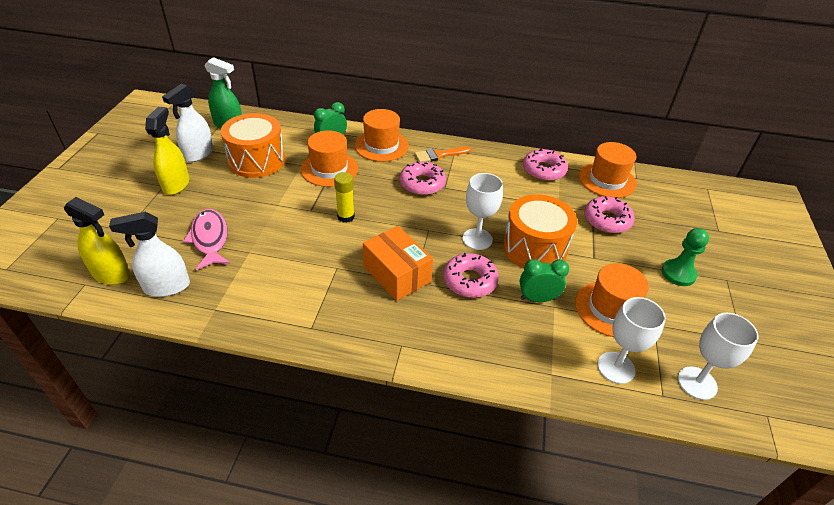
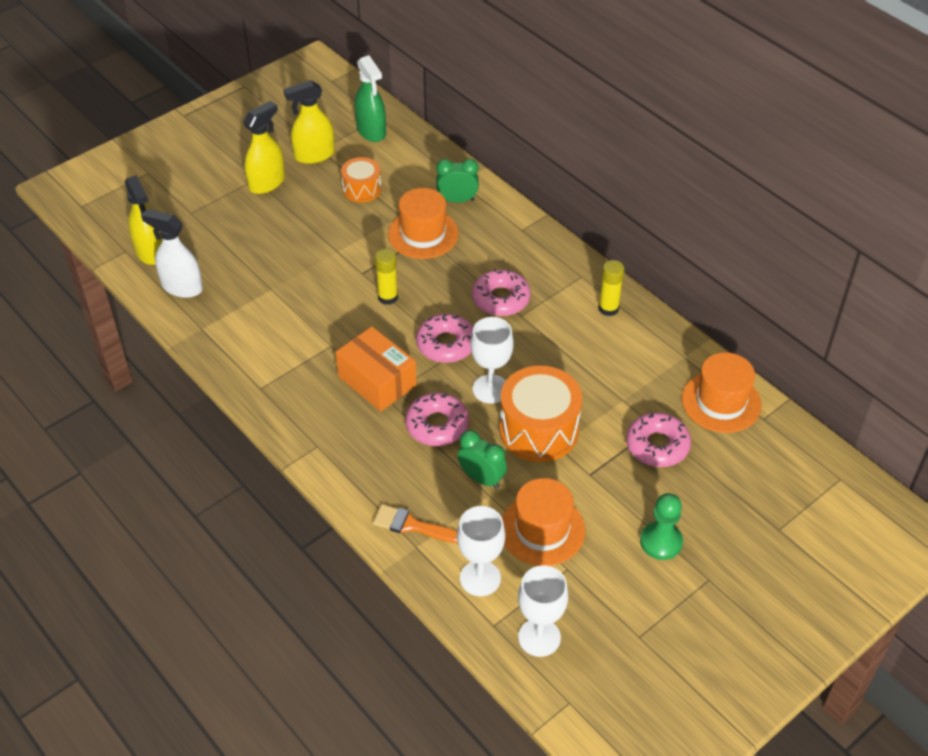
camera: 40 degrees right, 5 degrees up
(198, 154) = (314, 155): white spray bottle -> yellow spray bottle
(210, 239) = (250, 258): pink fish -> none
(257, 160) = (362, 189): orange drum -> orange drum, size x0.57
(381, 146) = (505, 231): orange hat -> none
(396, 274) = (377, 381): orange box -> orange box turned 45 degrees counterclockwise
(439, 155) = (557, 273): orange brush -> orange brush (411, 525)
(490, 160) = (608, 308): none -> yellow glue stick
(543, 170) = (657, 351): pink donut -> pink donut (446, 344)

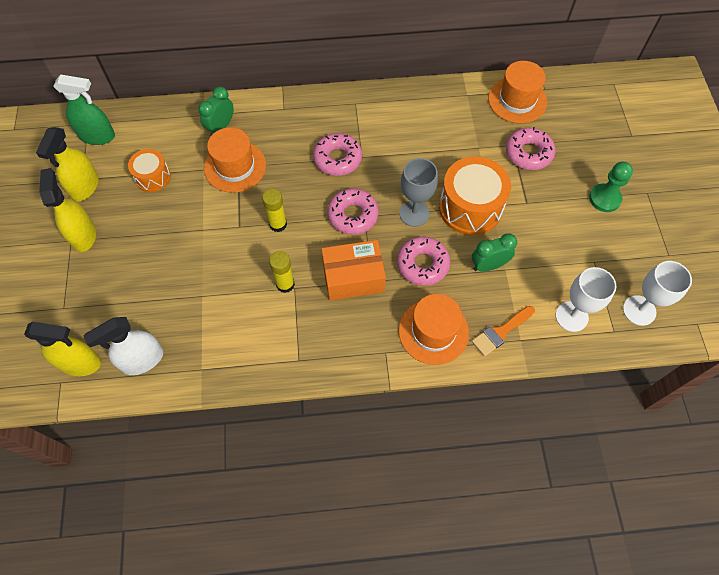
camera: 55 degrees left, 15 degrees up
(490, 389) = (414, 213): white goblet -> grey goblet
(542, 529) = (554, 256): orange hat -> orange hat (433, 331)
(608, 308) = (396, 107): yellow glue stick -> yellow glue stick (285, 284)

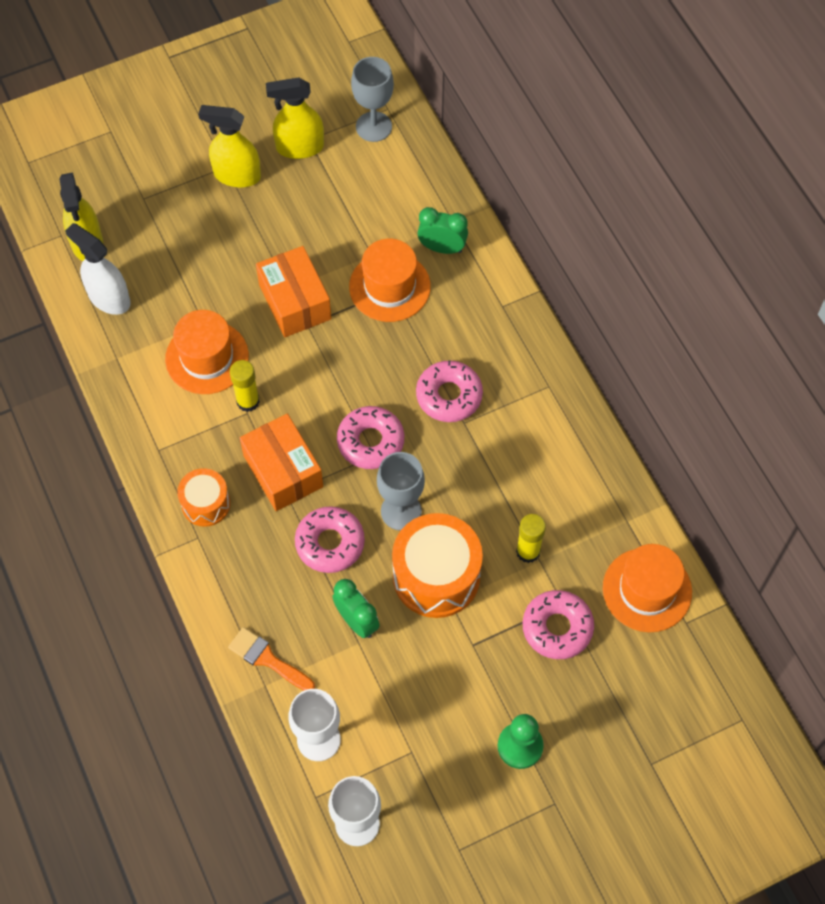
camera: 70 degrees right, 0 degrees up
(83, 235) = (237, 175): yellow spray bottle -> yellow spray bottle turned 135 degrees counterclockwise
(97, 136) = (373, 127): green spray bottle -> grey goblet
(153, 177) = (339, 208): orange drum -> orange drum (206, 504)
(216, 228) = (295, 302): none -> orange box
(278, 224) = (326, 364): yellow glue stick -> yellow glue stick (528, 551)
(433, 331) = (242, 582): orange hat -> orange hat (207, 357)

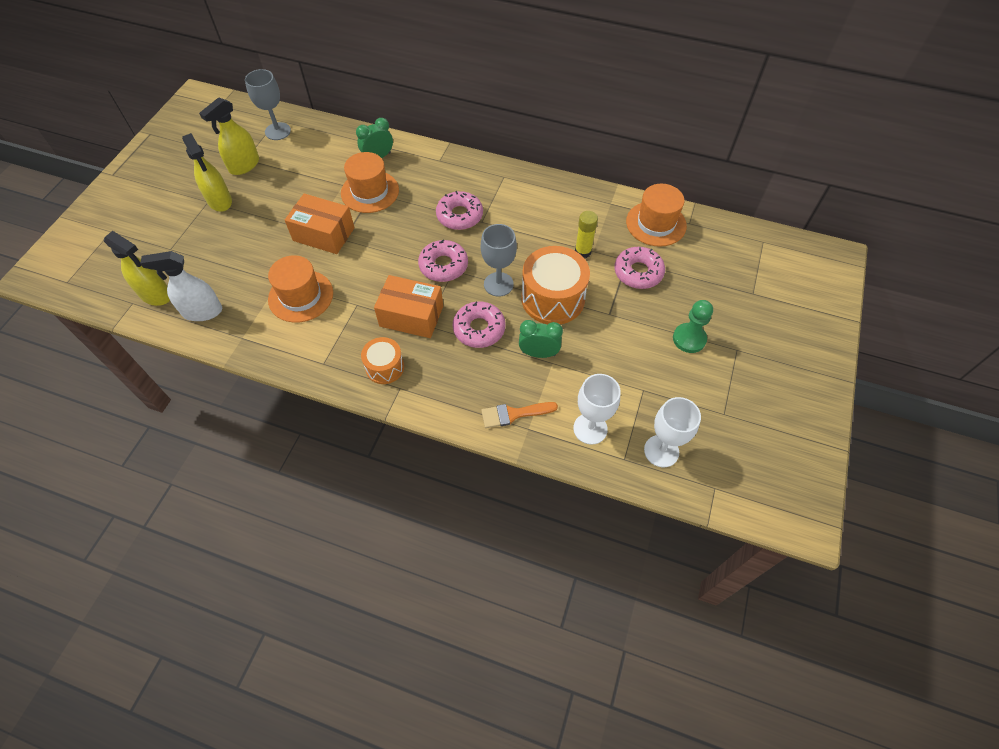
camera: 45 degrees left, 5 degrees down
(237, 175) = (220, 201): yellow spray bottle -> yellow spray bottle turned 90 degrees counterclockwise
(248, 401) = (351, 299): yellow glue stick -> none

